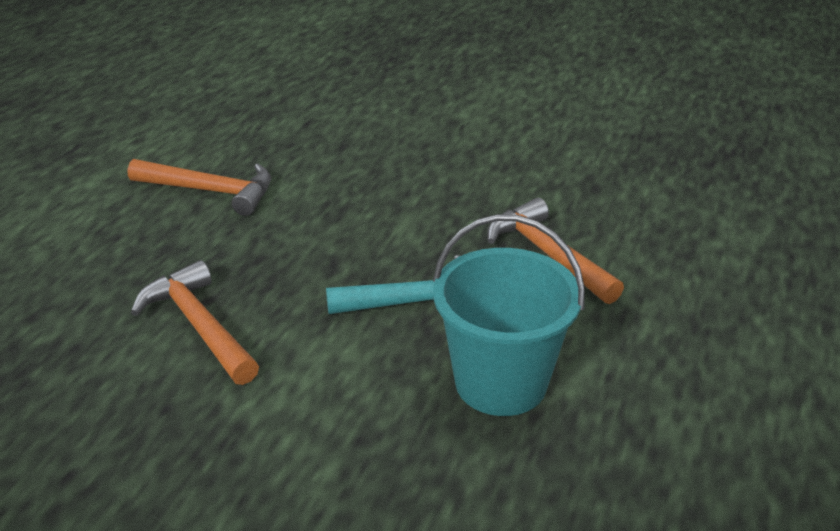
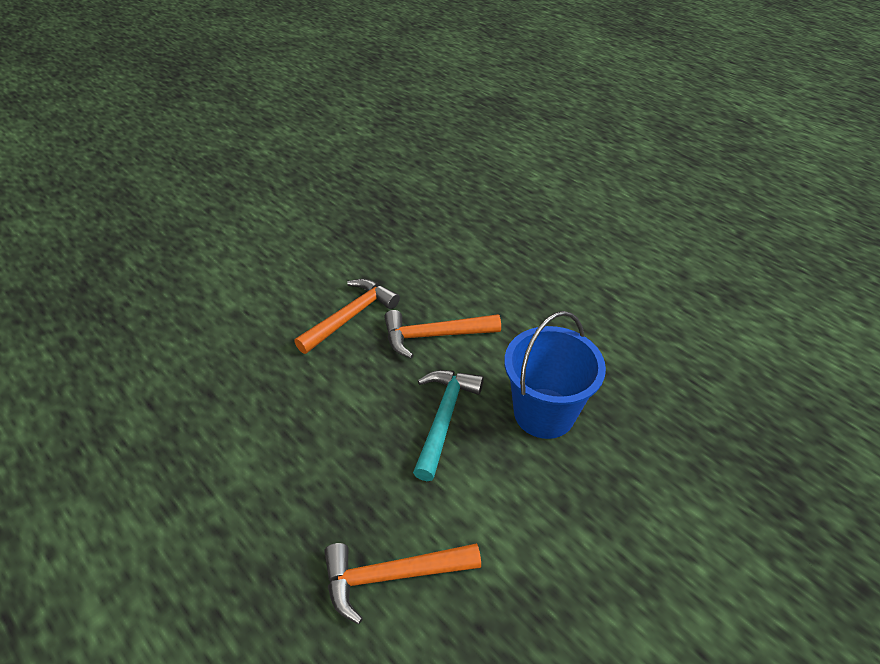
camera: 65 degrees left, 10 degrees up
(211, 191) = (201, 512): orange hammer -> orange hammer (350, 316)
(500, 383) = (544, 413): turquoise bucket -> blue bucket

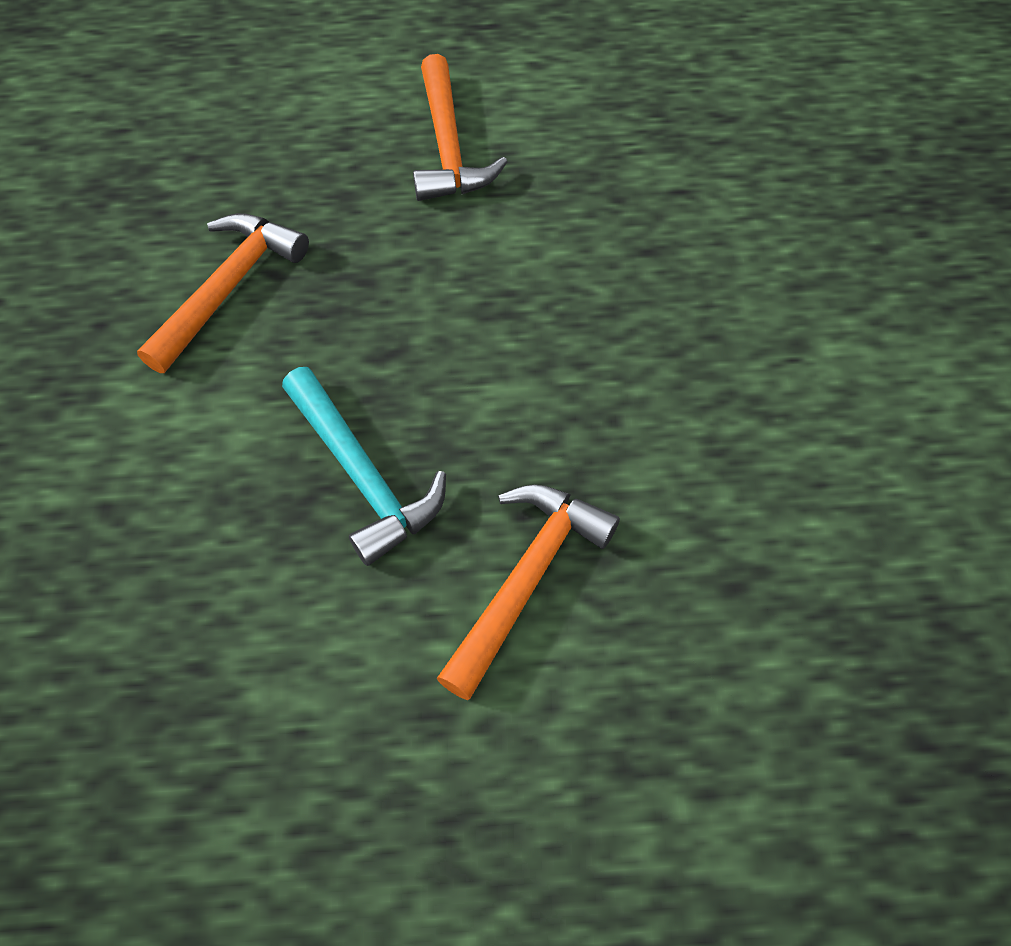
camera: 130 degrees right, 15 degrees up
(350, 316) = (673, 488): orange hammer -> orange hammer (448, 147)
(544, 413) = (241, 611): blue bucket -> none

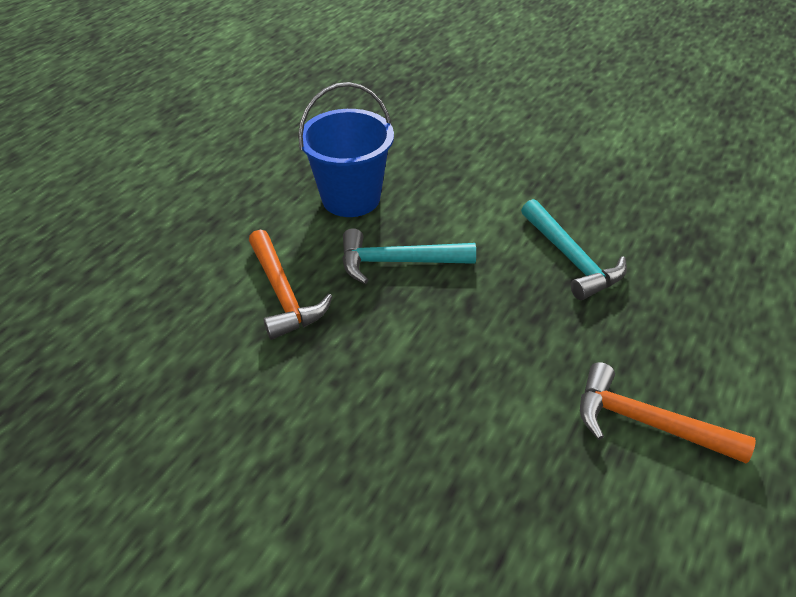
camera: 125 degrees right, 15 degrees down
(228, 288) = (571, 259): orange hammer -> turquoise hammer
(250, 636) = (351, 198): none -> blue bucket

